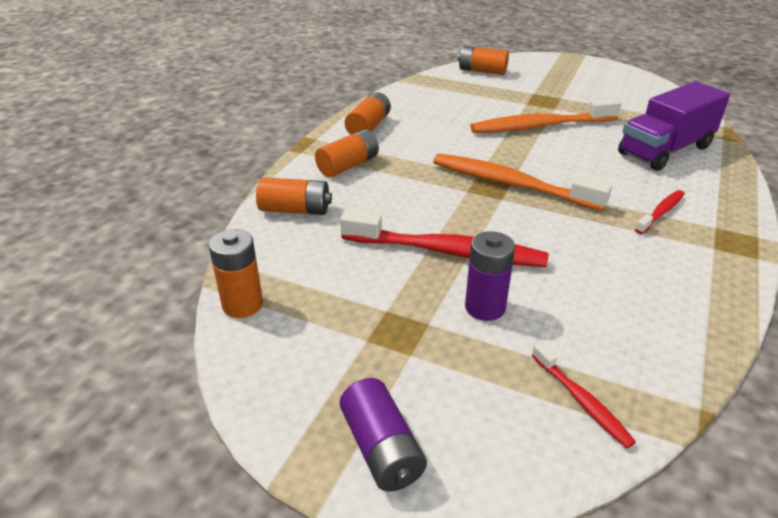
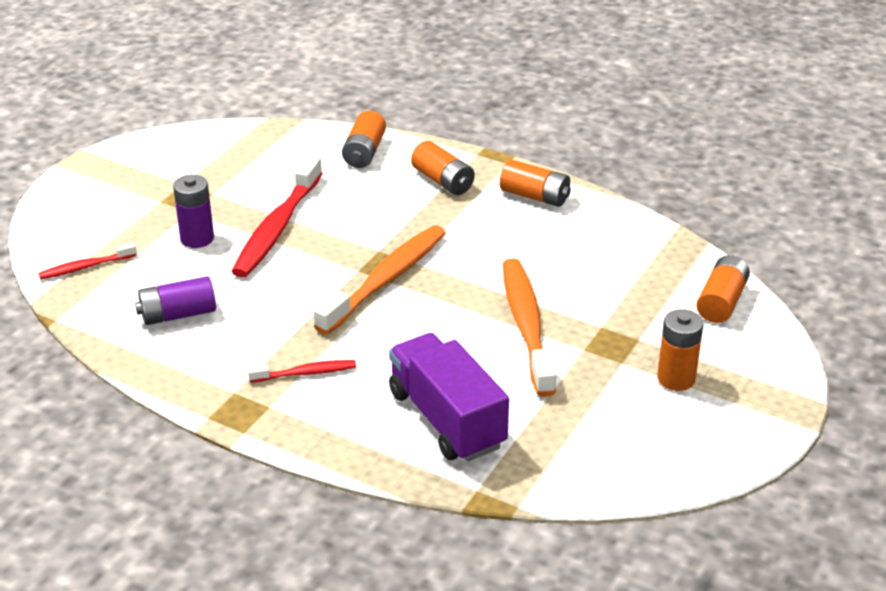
camera: 95 degrees right, 0 degrees up
(242, 305) = (240, 133): orange battery -> orange battery (676, 379)
(382, 449) = (86, 185): purple battery -> purple battery (178, 314)
(661, 212) = (305, 373): red toothbrush -> red toothbrush turned 60 degrees counterclockwise

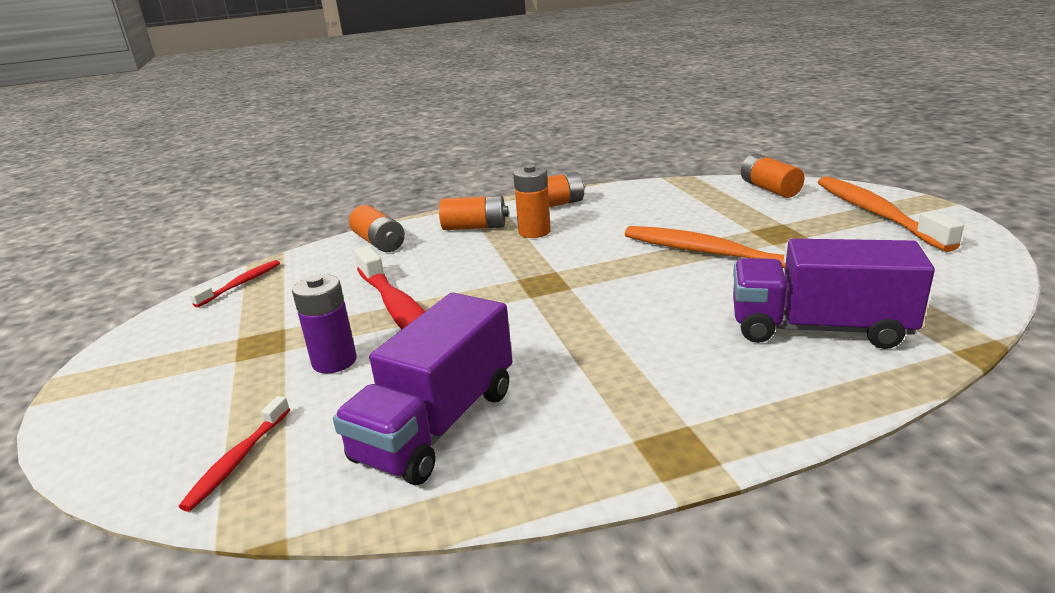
camera: 45 degrees left, 10 degrees down
(178, 314) = (437, 424): purple battery -> purple truck
(305, 373) = (655, 379): red toothbrush -> red toothbrush (241, 284)
(386, 280) = (565, 289): orange toothbrush -> orange toothbrush (876, 213)
(676, 379) = (850, 225): orange battery -> orange battery (534, 232)

